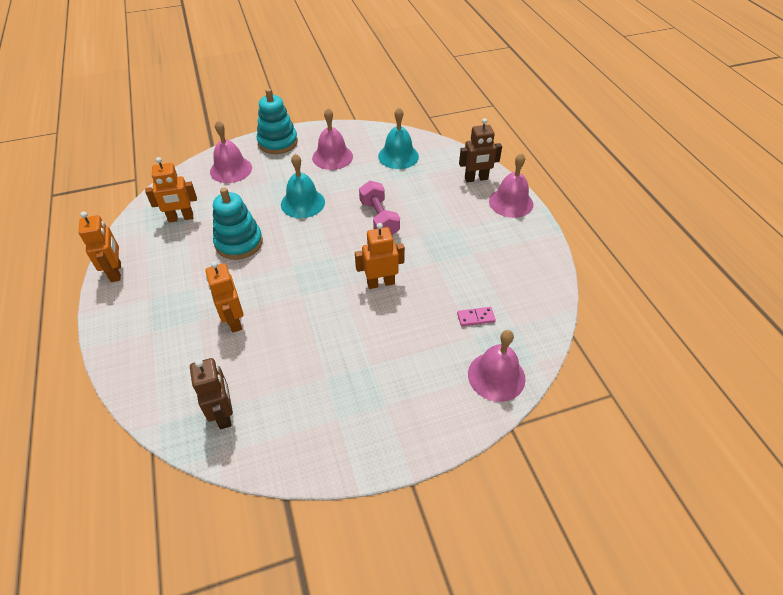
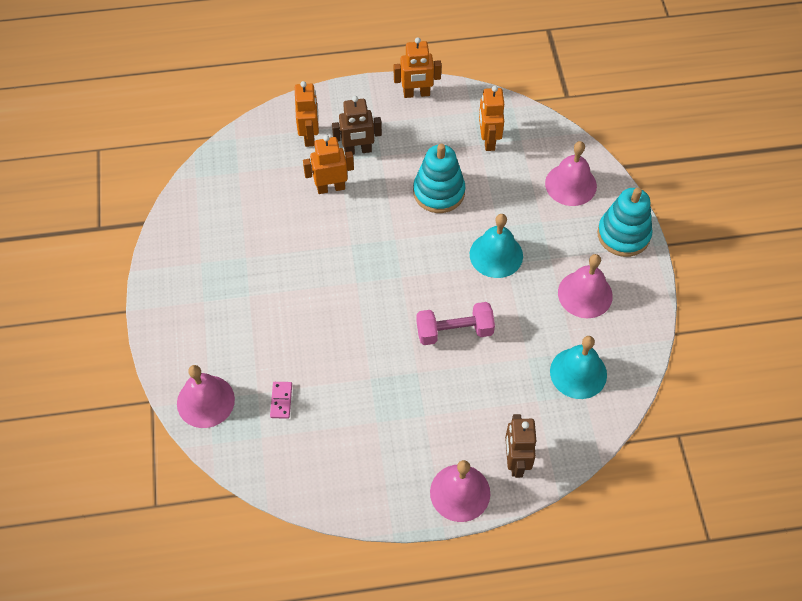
camera: 100 degrees right, 10 degrees up
(224, 414) = (231, 181): brown robot -> brown robot (358, 150)
(380, 283) = (351, 318): orange robot -> orange robot (309, 136)

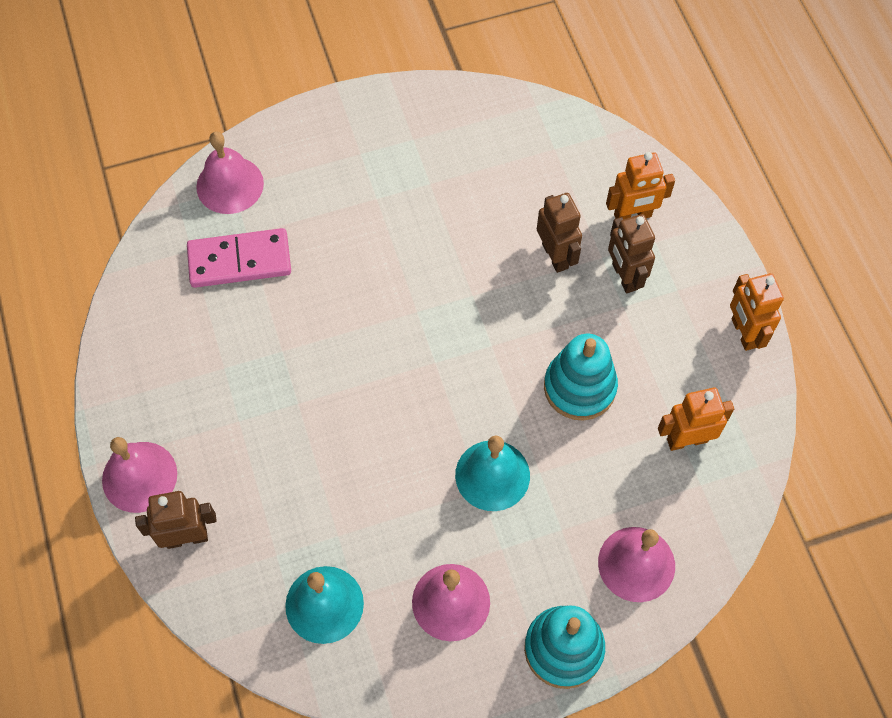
camera: 80 degrees right, 5 degrees up
(281, 401) = (239, 260): pink domino -> pink domino, size x2.15
(331, 187) = (555, 256): orange robot -> brown robot
(454, 331) = (363, 438): pink dumbbell -> none

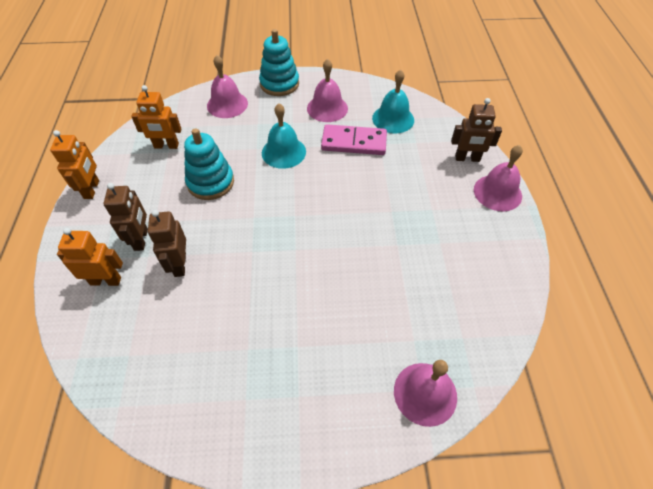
camera: 165 degrees left, 10 degrees down
(239, 260) = (422, 318): pink domino -> pink domino (354, 142)

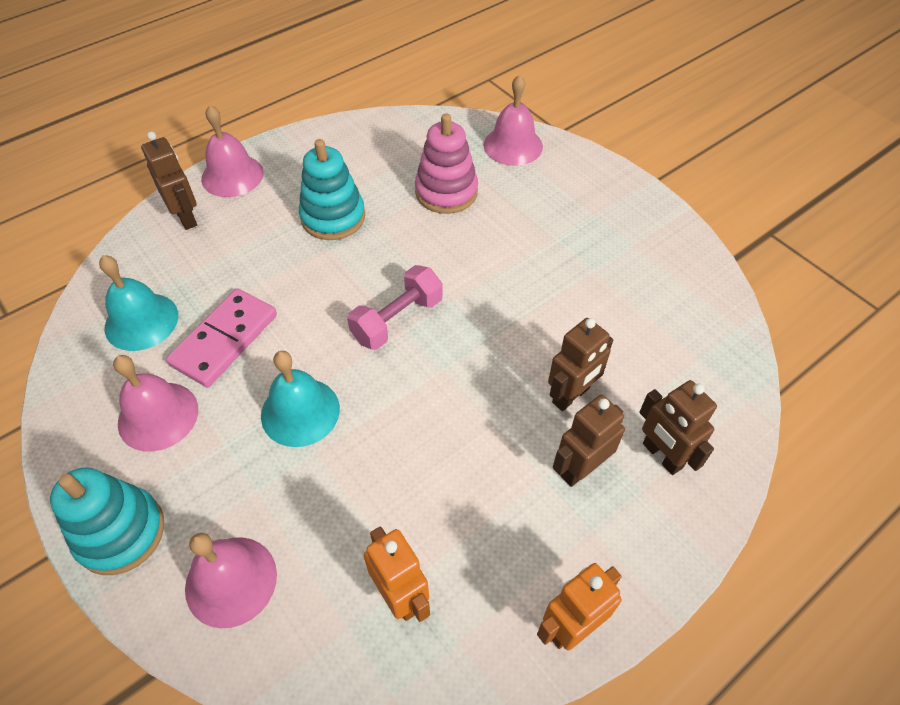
camera: 125 degrees left, 0 degrees up
(106, 280) = (662, 456): orange robot -> brown robot
(210, 182) = (426, 462): turquoise stacking toy -> turquoise stacking toy (333, 217)
(305, 215) = (397, 320): none -> pink dumbbell
(354, 142) = (225, 340): pink domino -> pink domino turned 60 degrees clockwise
(398, 305) = (446, 192): none -> pink stacking toy

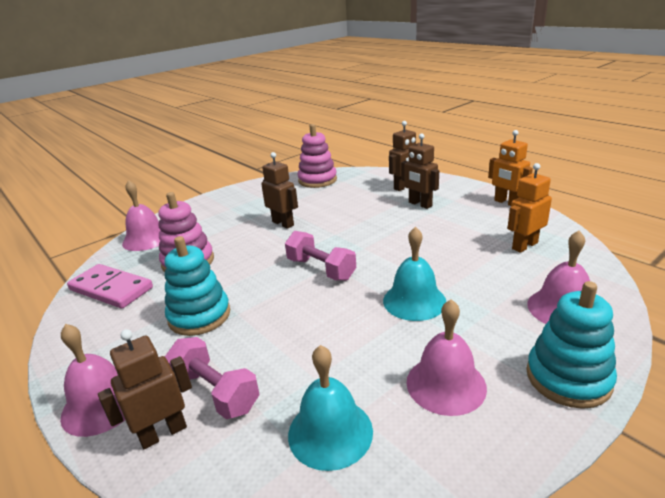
camera: 90 degrees left, 25 degrees down
(218, 242) = (215, 392): none -> pink dumbbell
(225, 340) = (350, 357): pink domino -> pink domino (111, 289)
(571, 395) = (374, 208): brown robot -> brown robot (283, 223)
(702, 320) = (317, 180): none -> pink stacking toy

